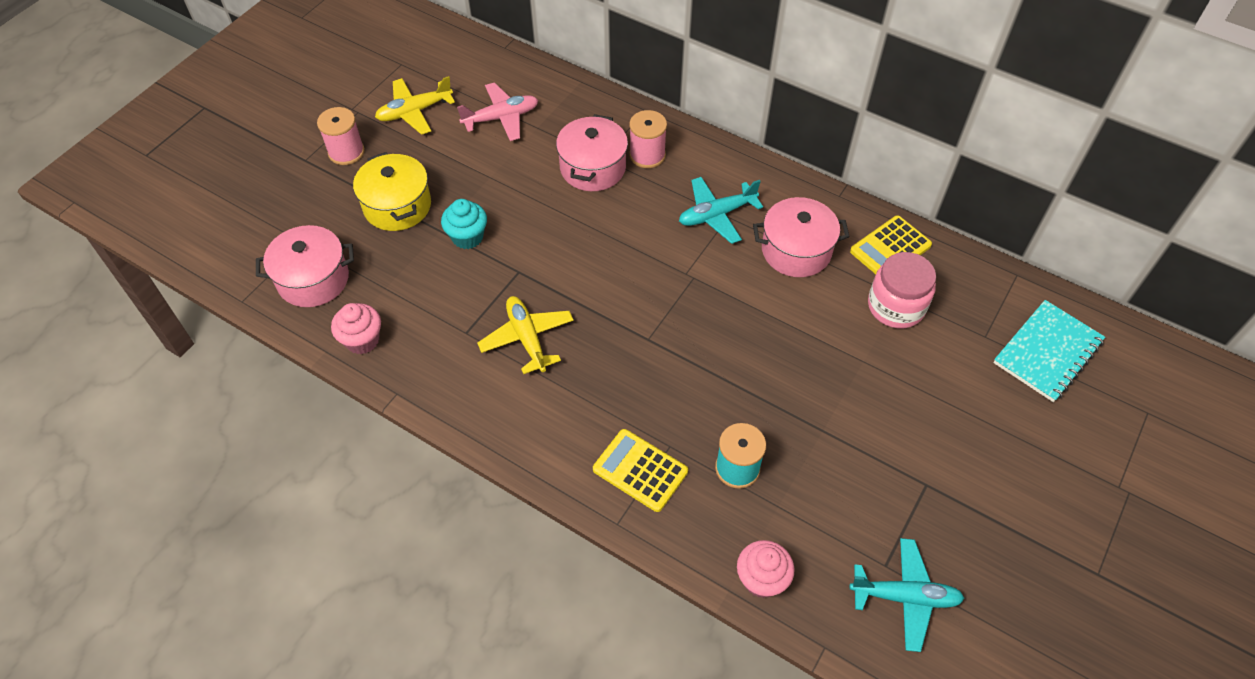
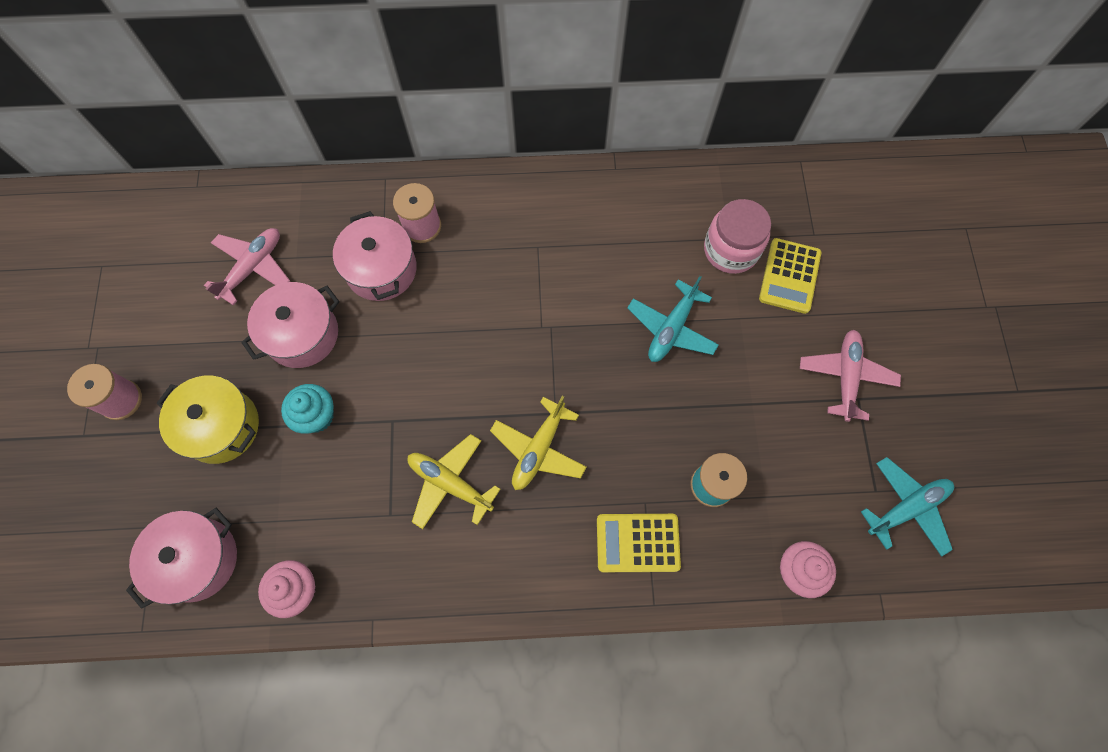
camera: 35 degrees left, 15 degrees up
(414, 111) = (158, 312): yellow plane -> yellow plane (539, 449)
(716, 215) = (526, 251): turquoise plane -> turquoise plane (671, 328)
(796, 250) = (617, 246): pink pot -> pink pot (302, 334)
(890, 248) = (690, 196): yellow calculator -> yellow calculator (789, 276)
(928, 460) = (845, 377): none -> pink plane
(1047, 352) = (867, 220): turquoise notebook -> none

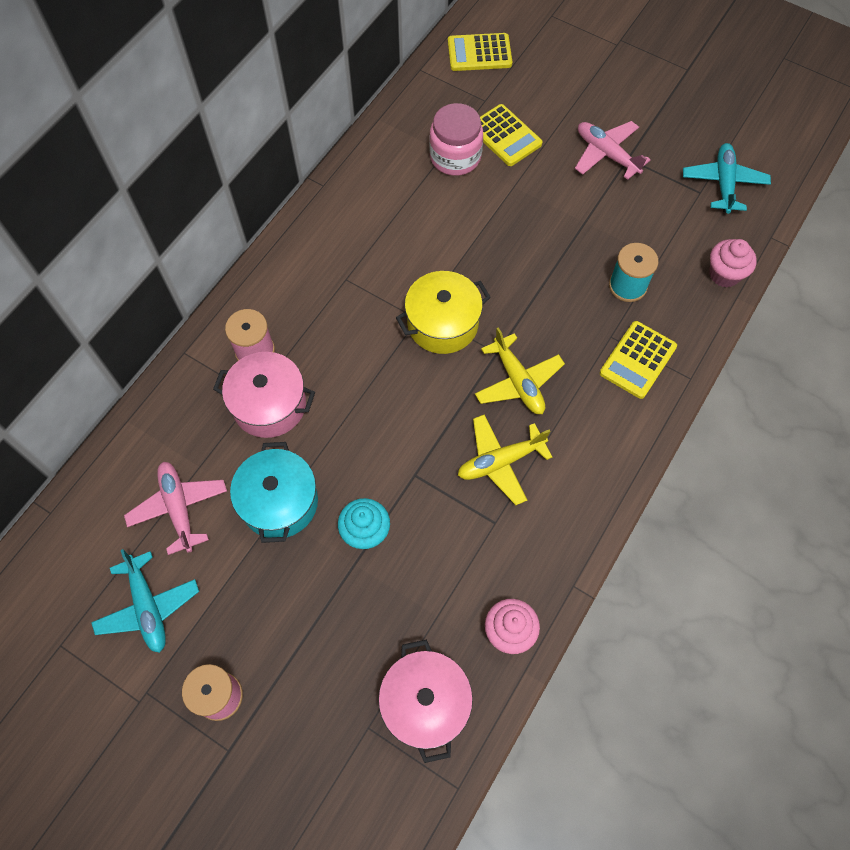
camera: 55 degrees left, 5 degrees down
(221, 426) = (315, 618): yellow pot -> yellow pot (442, 324)
(302, 334) = (279, 502): pink pot -> turquoise pot
(671, 328) = (488, 233): turquoise plane -> turquoise plane (148, 607)
(863, 196) = (479, 53): none -> yellow calculator

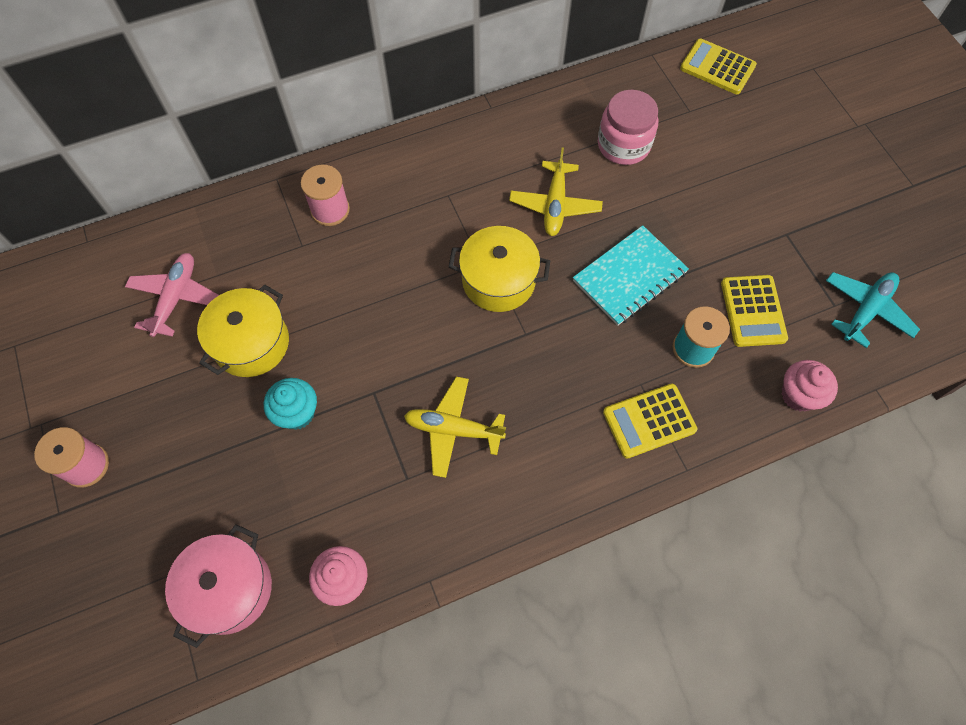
camera: 35 degrees right, 0 degrees up
(148, 607) = (94, 359): turquoise plane -> none
(269, 405) = (306, 260): pink pot -> none
(279, 502) = (251, 343): turquoise pot -> yellow pot
(505, 136) = (684, 151): yellow calculator -> yellow calculator (753, 311)
(518, 381) = (524, 370): yellow plane -> yellow plane (555, 205)
(540, 259) = (629, 277): none -> turquoise notebook
(606, 154) = (768, 219): pink plane -> none

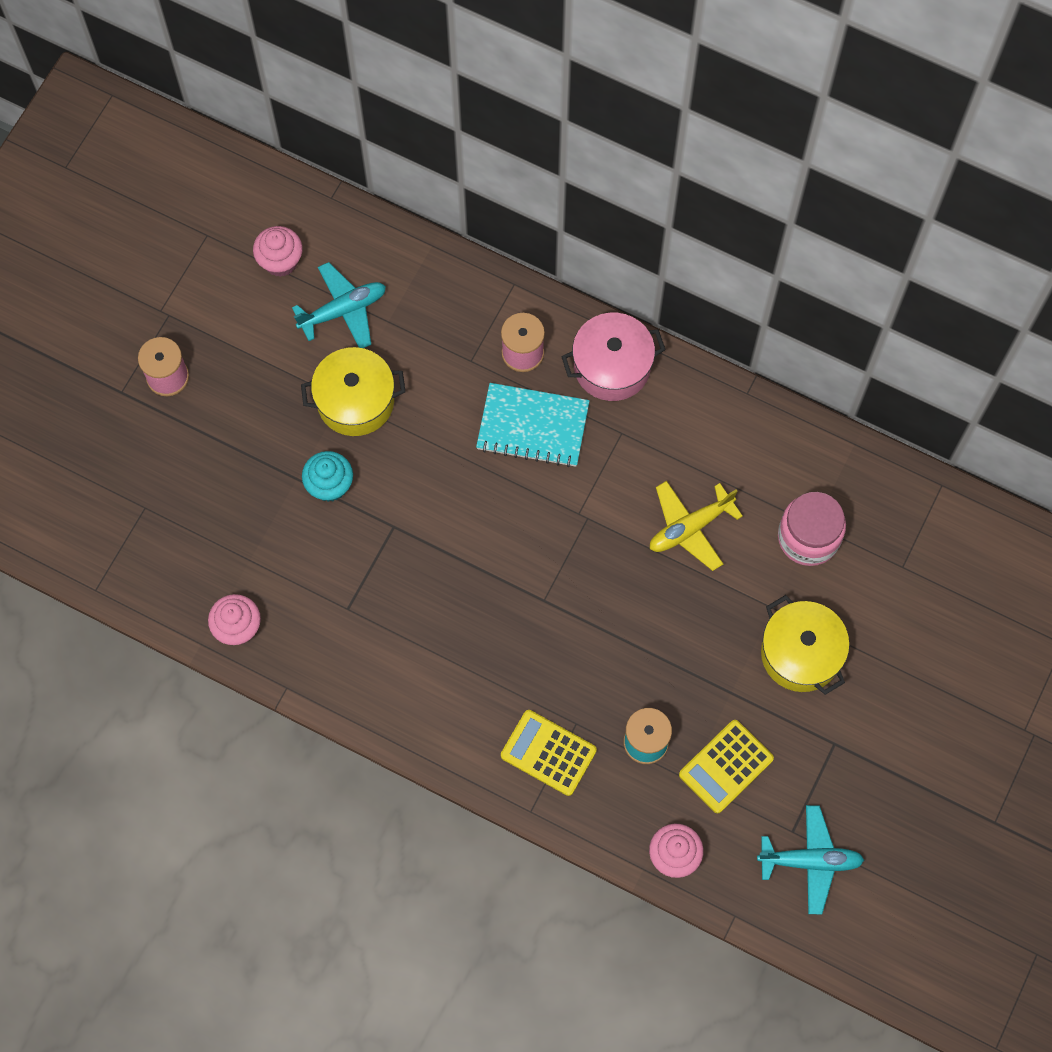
camera: 50 degrees right, 5 degrees up
(93, 311) = (280, 261): none -> pink cupcake
(176, 298) = (343, 310): pink plane -> turquoise plane
(229, 589) = (168, 555): pink pot -> pink pot (612, 366)
(453, 429) = (414, 610): yellow plane -> none
(498, 280) = (574, 540): yellow pot -> yellow pot (800, 654)
(629, 277) = (671, 642): turquoise notebook -> turquoise notebook (533, 426)
(717, 67) = (980, 555): yellow calculator -> none

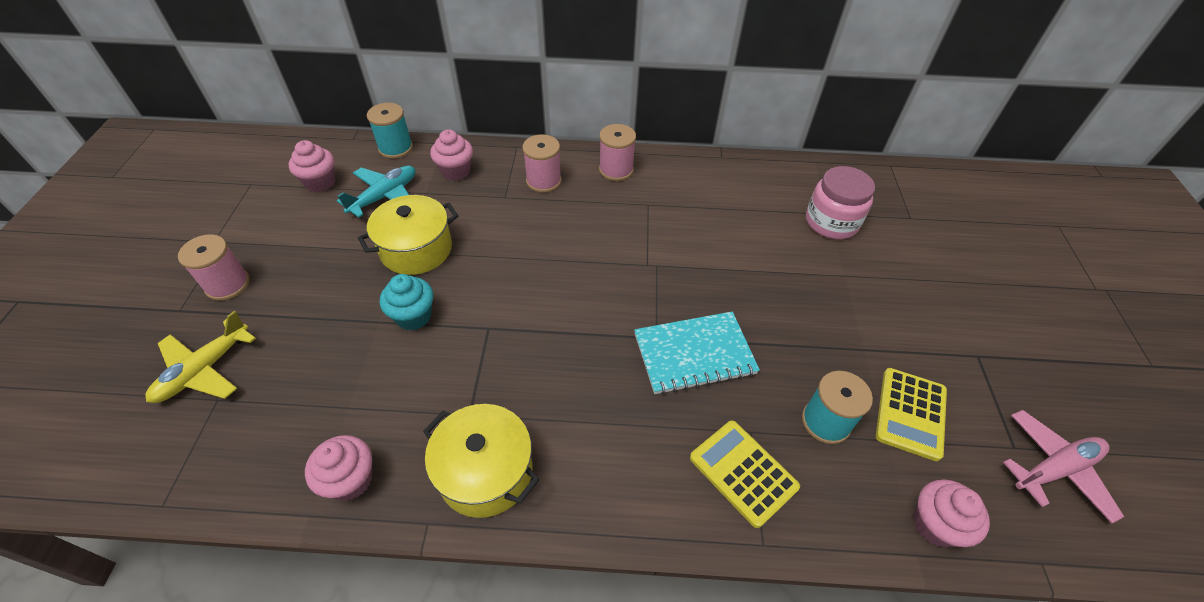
camera: 25 degrees left, 20 degrees down
(375, 233) = (396, 148): none -> turquoise spool
(431, 299) = (456, 171): none -> pink cupcake
(533, 426) = (576, 221): turquoise notebook -> turquoise notebook (694, 354)
(548, 753) = (743, 472): yellow calculator -> yellow calculator turned 45 degrees clockwise
(612, 366) = (616, 170): pink pot -> pink spool
(690, 528) = (741, 245): yellow plane -> yellow plane (204, 370)
(800, 654) = (892, 299): yellow pot -> yellow pot (486, 472)
(810, 861) = (1054, 469): turquoise plane -> pink plane

